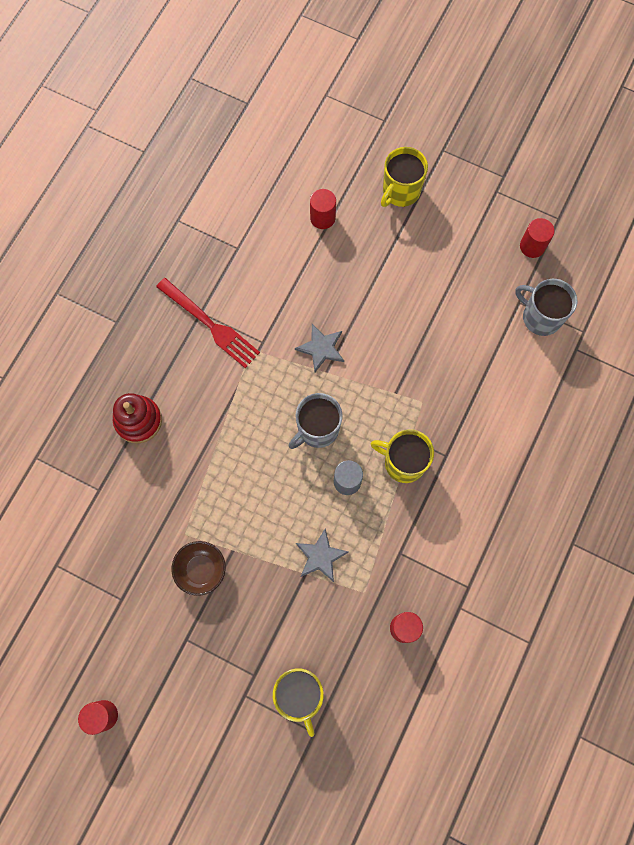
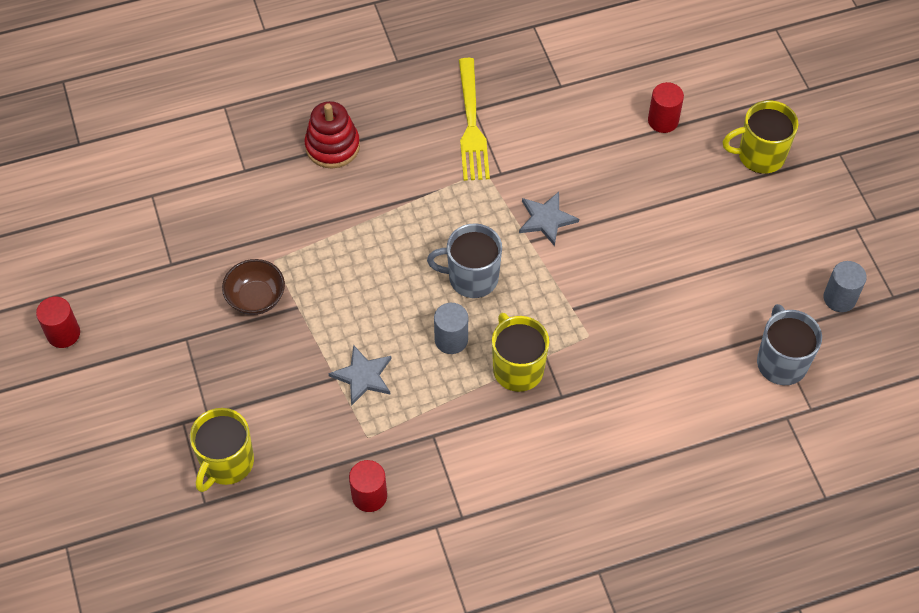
camera: 45 degrees right, 15 degrees down
(211, 325) = (472, 125): red fork -> yellow fork
(532, 246) = (839, 298): red cylinder -> grey cylinder

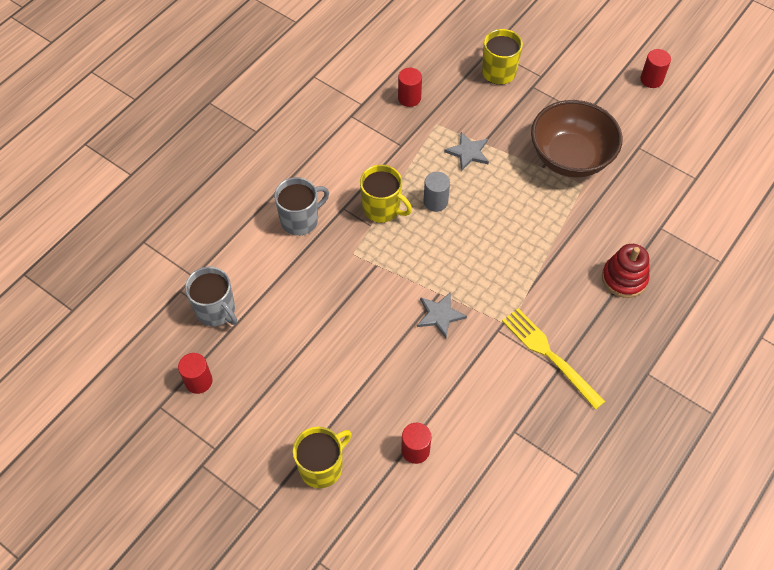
camera: 145 degrees right, 0 degrees up
(256, 298) = (570, 157): brown bowl -> brown bowl, size x1.96
(472, 278) = (455, 246): grey mug -> grey mug (300, 220)
(839, 298) = (198, 381): grey cylinder -> red cylinder

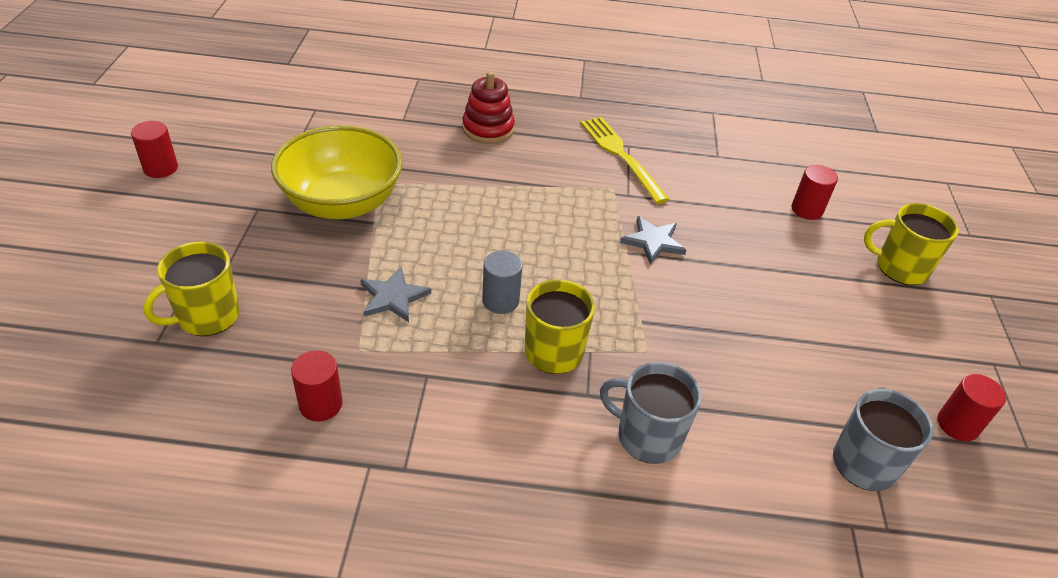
camera: 125 degrees left, 15 degrees down
(548, 354) = (620, 155): yellow fork -> yellow fork turned 135 degrees clockwise
(570, 157) = (342, 203): brown bowl -> yellow bowl

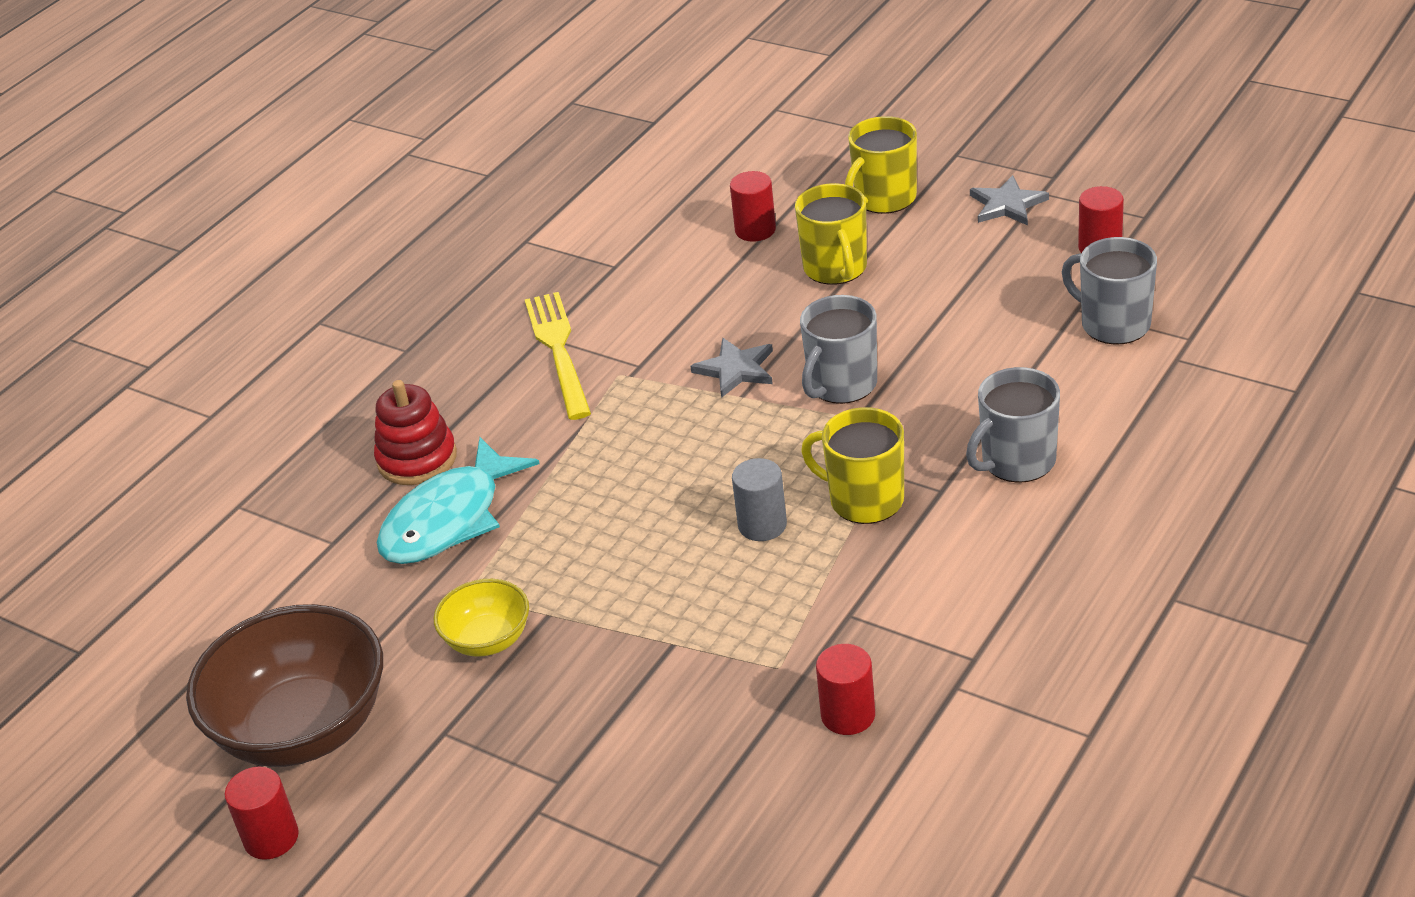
camera: 55 degrees left, 5 degrees down
(207, 316) = (640, 808): yellow mug -> yellow mug (835, 268)
(248, 154) = (303, 729): none -> brown bowl
(342, 203) = (488, 640): yellow bowl -> yellow bowl, size x0.51
(393, 297) = (704, 620): grey star -> grey star (1007, 204)
(441, 156) = (449, 519): none -> turquoise fish
(620, 155) = (558, 349): yellow fork -> yellow fork turned 75 degrees clockwise
(672, 302) = (841, 385): none -> grey mug

